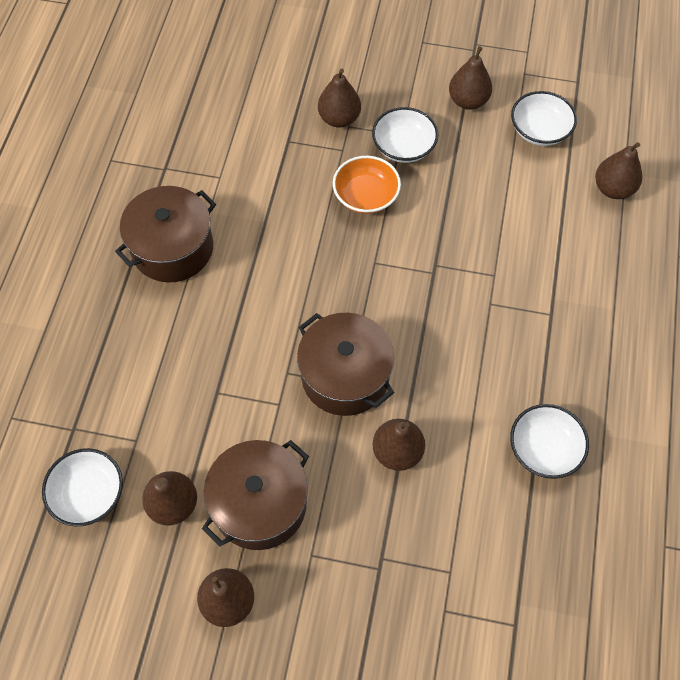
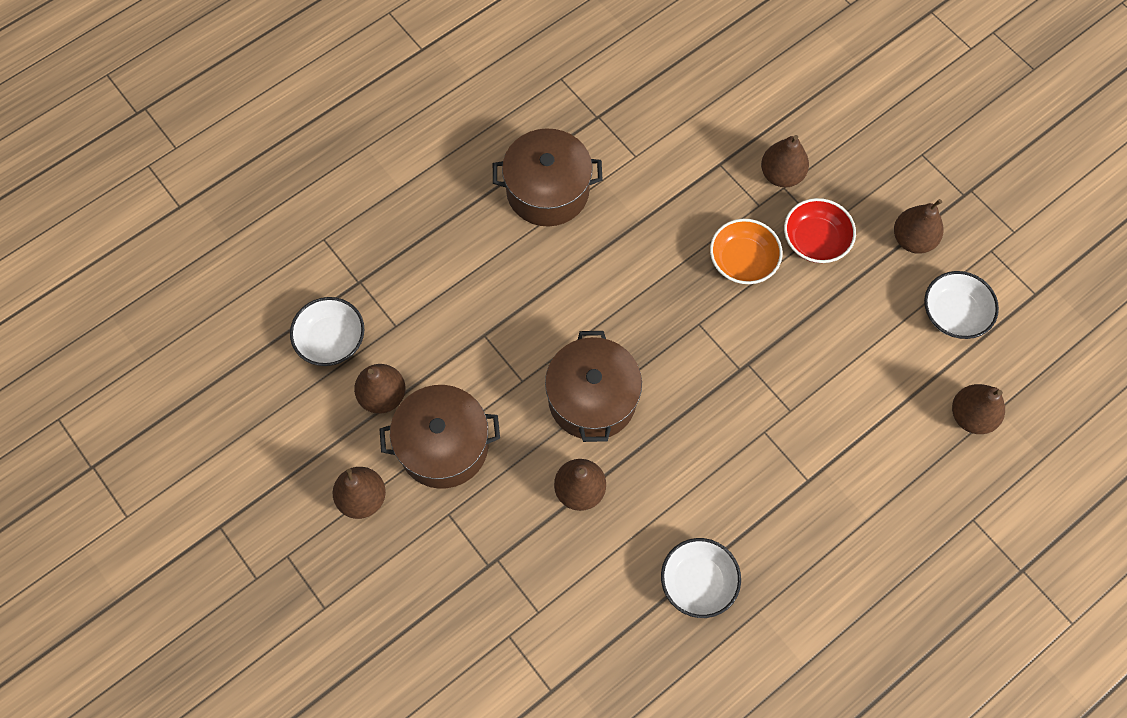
camera: 40 degrees right, 5 degrees up
(403, 147) = (815, 240): white bowl -> red bowl

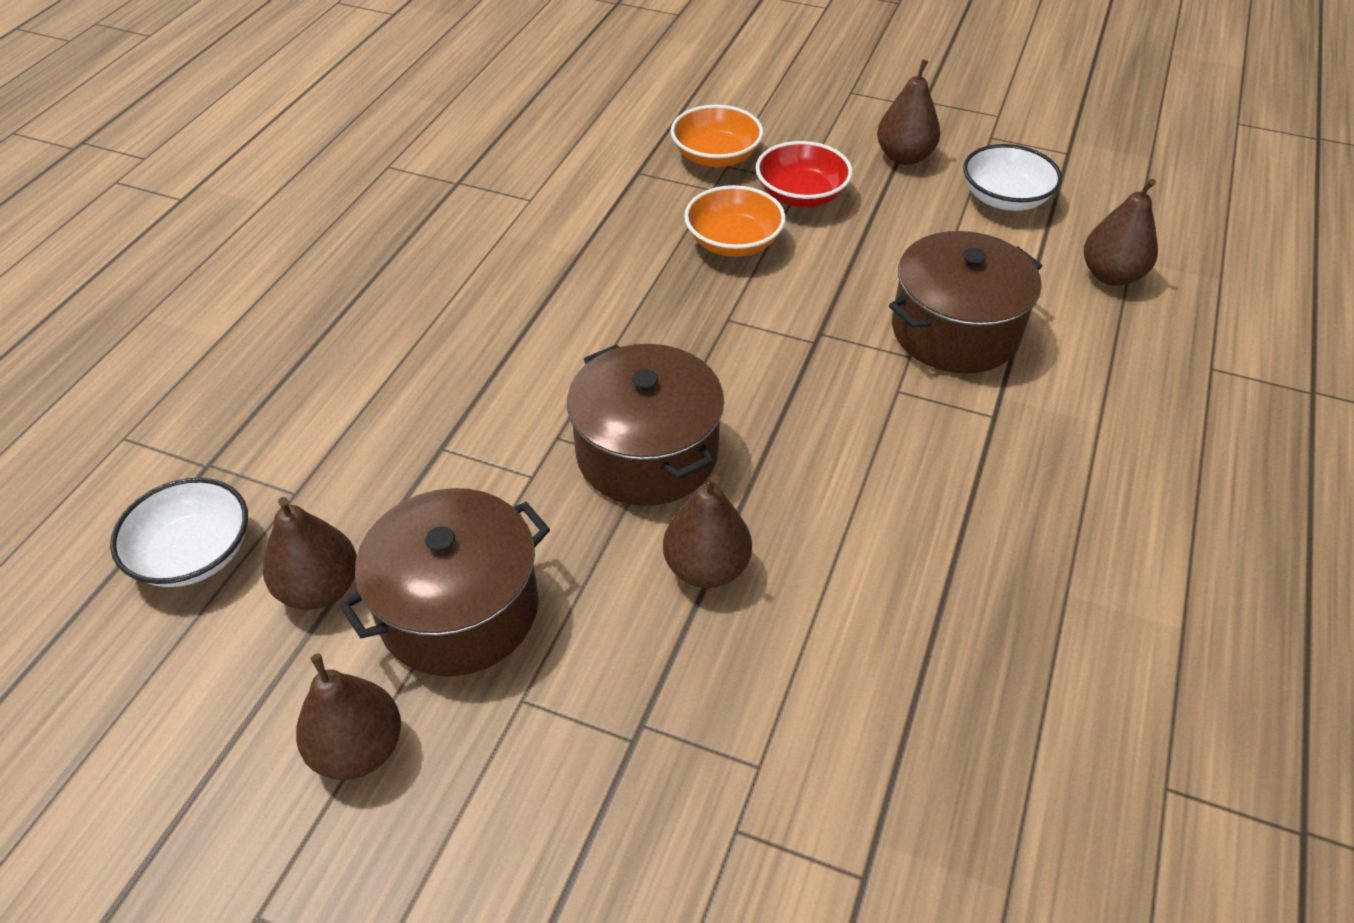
camera: 30 degrees left, 20 degrees down
(547, 191) = (437, 268): brown pot -> brown pot (955, 331)
(698, 582) = (958, 599): white bowl -> none
(781, 174) = (716, 156): brown pear -> orange bowl

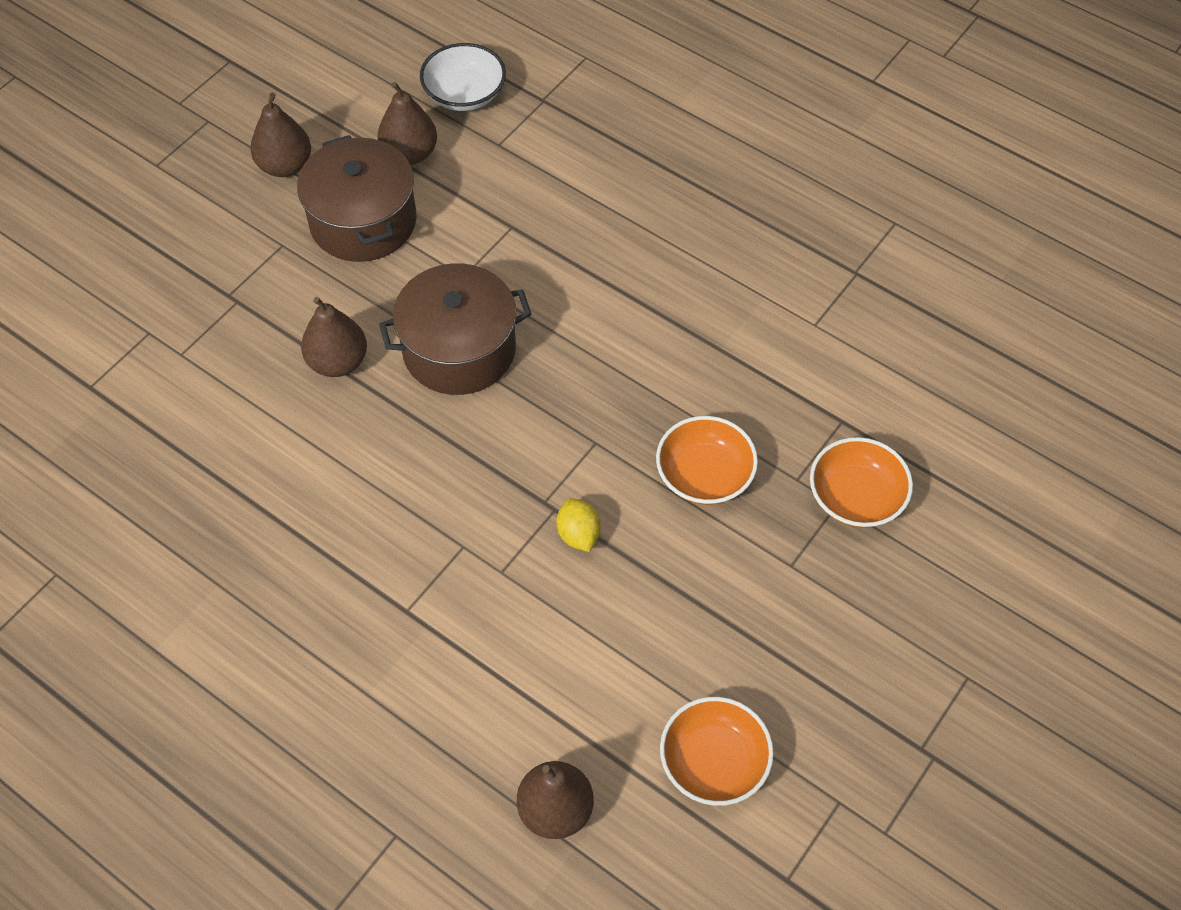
camera: 105 degrees right, 10 degrees up
(801, 195) = (768, 557): red bowl -> none
(840, 311) = (578, 534): none -> yellow lemon
(904, 157) = (817, 686): brown pear -> none
(955, 331) = (521, 622): brown pot -> none
(1005, 198) = (714, 762): white bowl -> orange bowl

